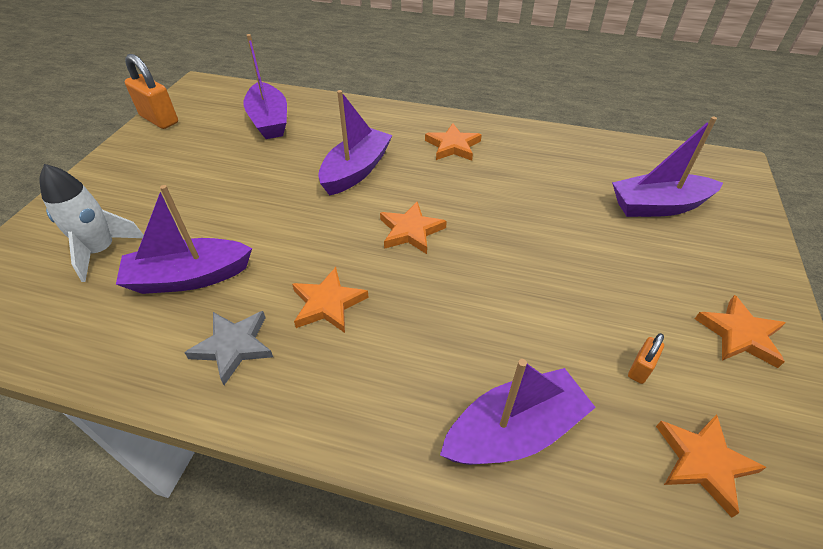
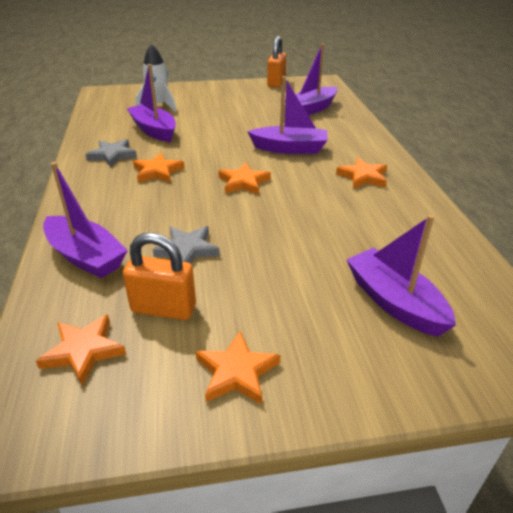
camera: 65 degrees right, 10 degrees down
(534, 320) = (187, 249): none -> grey star
(640, 369) = (163, 308): orange padlock -> orange padlock, size x1.98

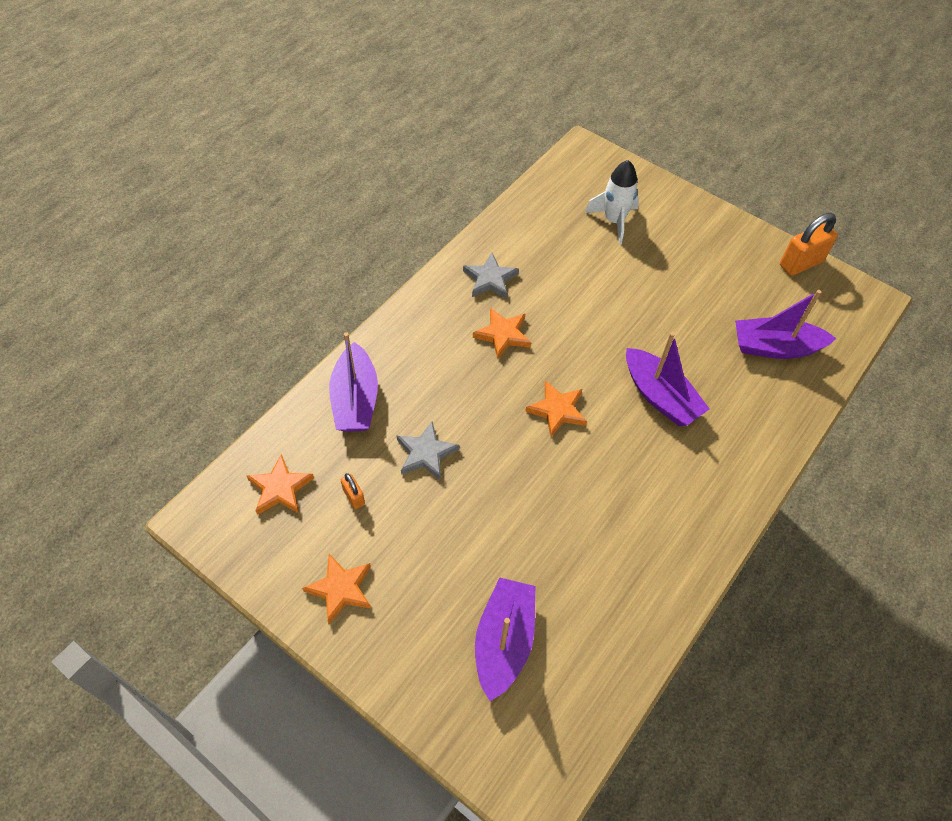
camera: 45 degrees right, 20 degrees up
(154, 130) = (564, 264): purple boat -> none
(163, 308) = (354, 497): orange padlock -> orange padlock, size x0.50
(363, 177) = (676, 496): orange star -> none

